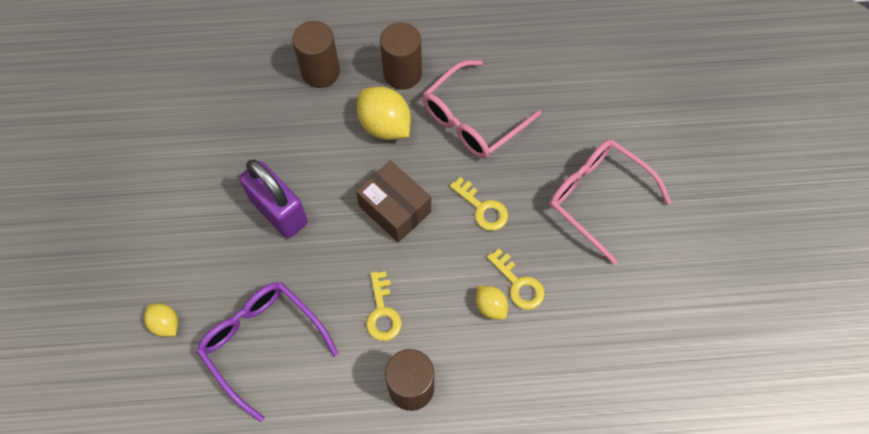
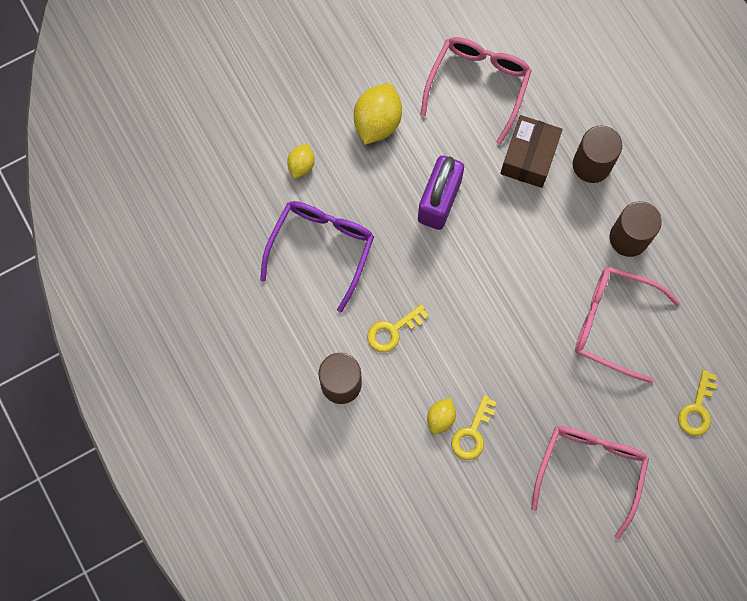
camera: 65 degrees right, 10 degrees up
(190, 128) = (478, 85): none -> pink glasses
(385, 125) = (566, 248): yellow lemon -> yellow lemon (377, 122)
(395, 209) = (490, 296): brown box -> brown box (529, 157)
(482, 208) = (528, 371): yellow key -> yellow key (697, 409)

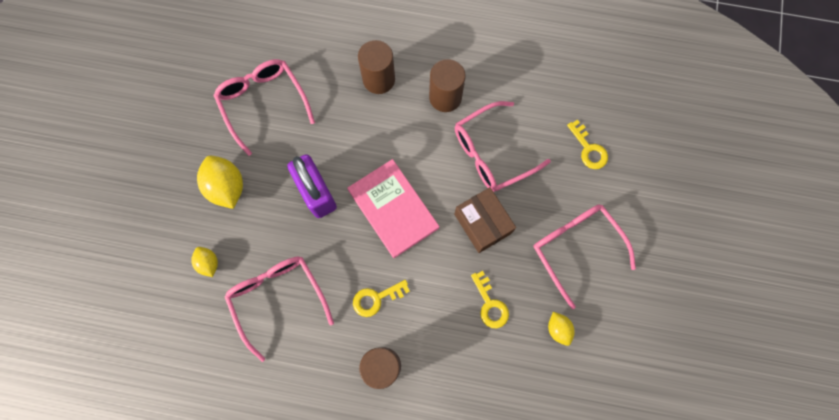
camera: 50 degrees left, 0 degrees up
(321, 248) = (278, 299): purple glasses -> pink glasses
(392, 330) = (376, 298): yellow key -> yellow key turned 60 degrees clockwise
(440, 418) = (462, 317): yellow lemon -> yellow lemon (558, 329)
(483, 279) = (393, 209): none -> pink book
(529, 157) = (339, 112): brown box -> brown box (482, 223)

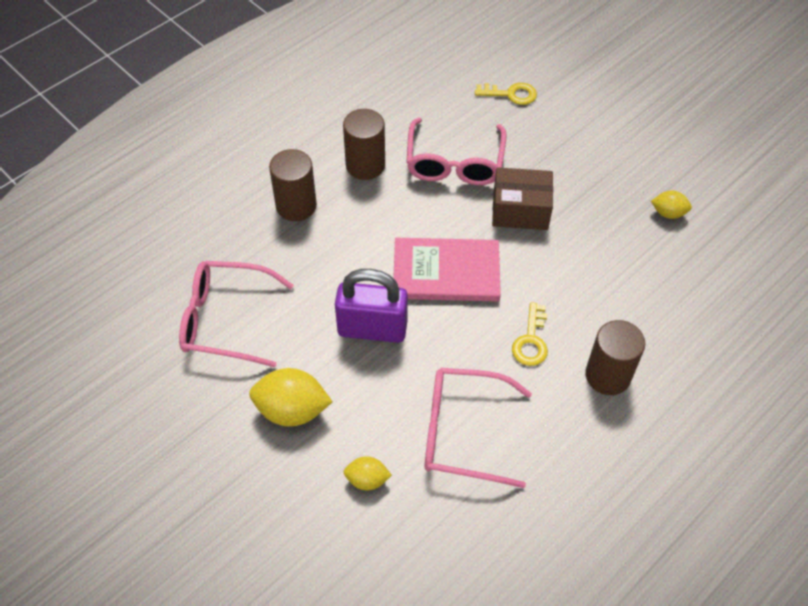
camera: 55 degrees left, 20 degrees down
(490, 304) = (606, 250): yellow key -> none
(576, 248) = (599, 156): pink glasses -> none

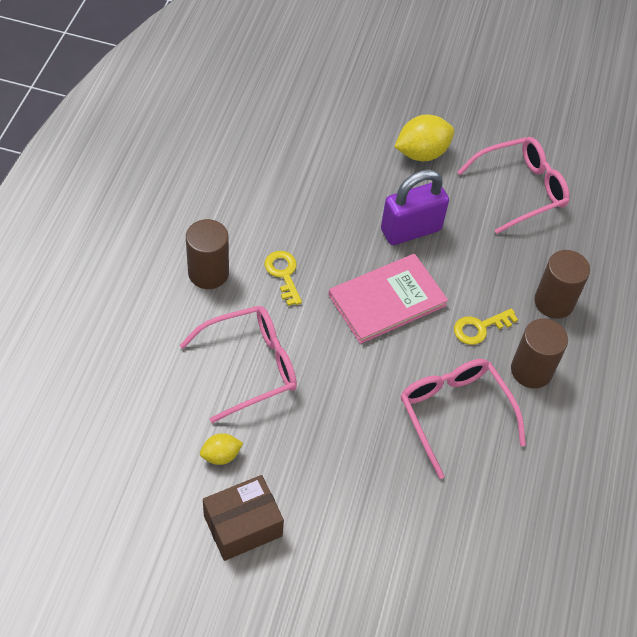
camera: 145 degrees right, 0 degrees up
(367, 480) = (339, 135): yellow lemon -> none
(463, 432) = (294, 188): pink glasses -> pink glasses (250, 366)
(511, 94) = (457, 532): yellow key -> yellow key (480, 328)
(520, 210) = (362, 391): brown box -> brown box (243, 526)

